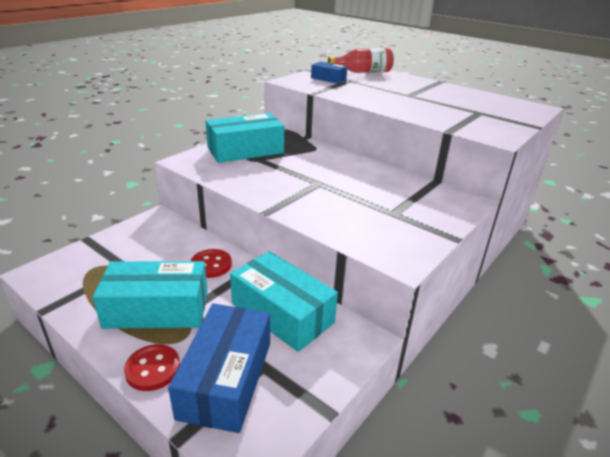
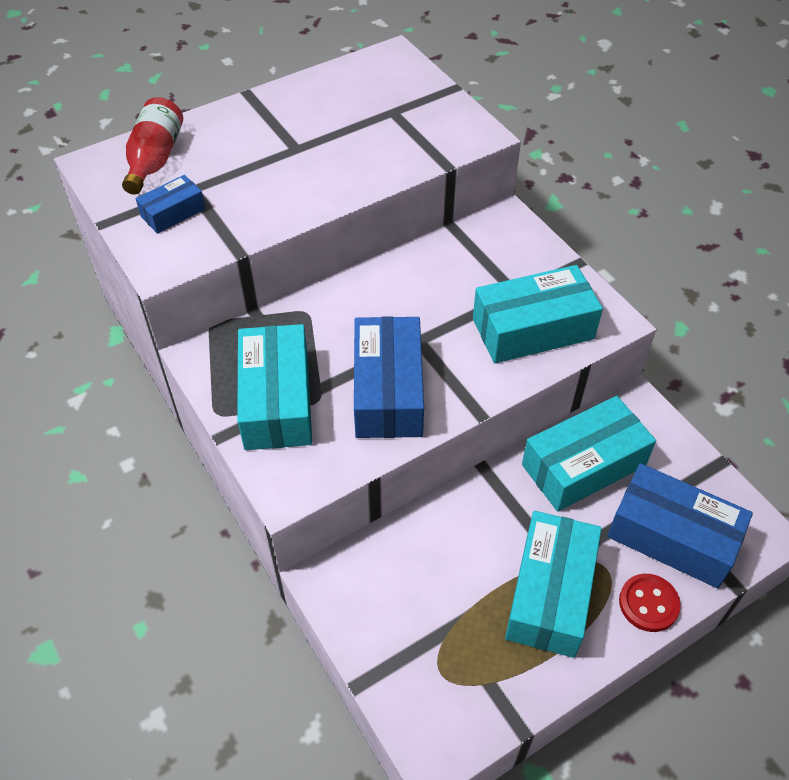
camera: 70 degrees left, 20 degrees up
(211, 265) = (473, 522): red button -> none
(269, 178) = (388, 391): none -> blue box
(362, 223) = (533, 329): none -> turquoise box

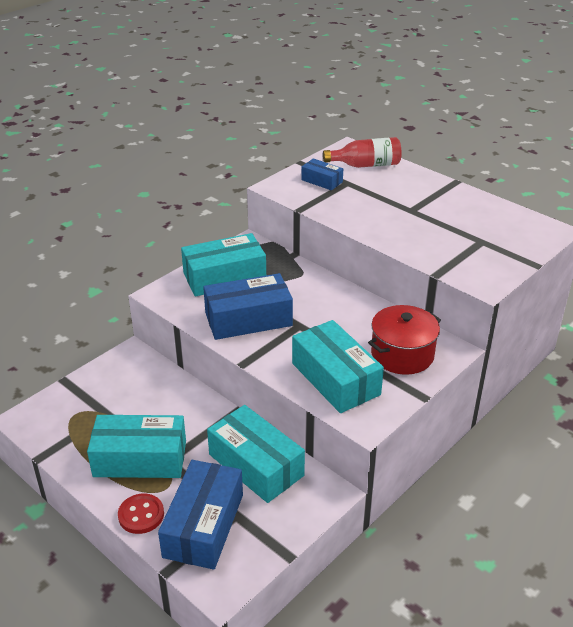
camera: 75 degrees right, 15 degrees down
(504, 259) = (402, 354): none -> red pot

